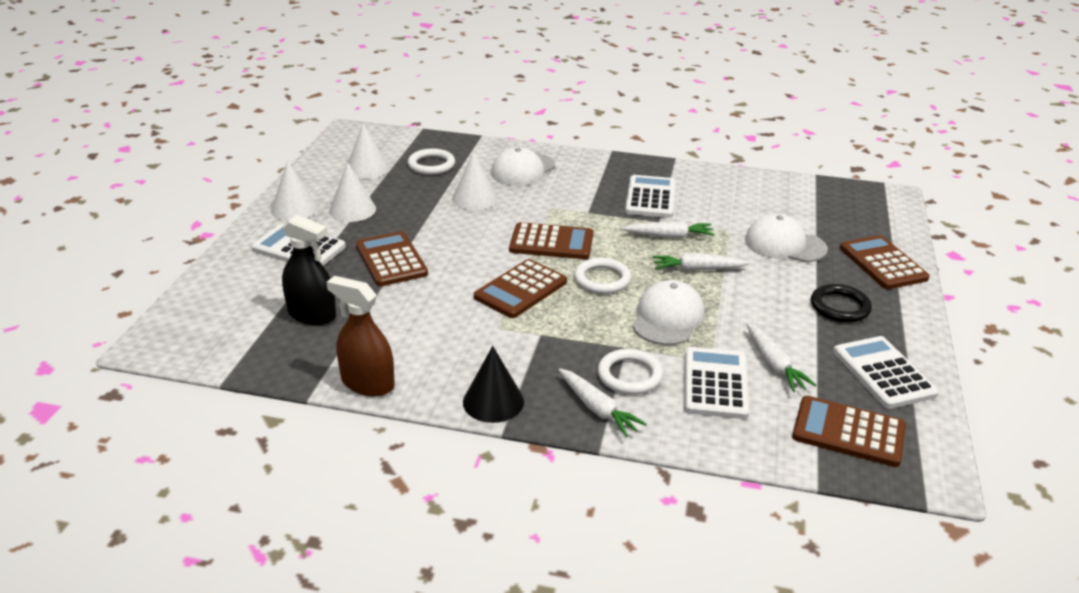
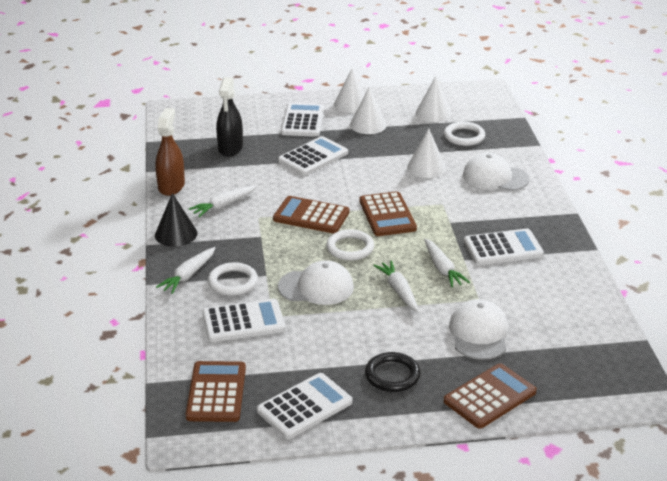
camera: 70 degrees right, 0 degrees up
(391, 260) = (313, 157): brown calculator -> white calculator
(774, 364) = (284, 347): white carrot -> white carrot (224, 205)

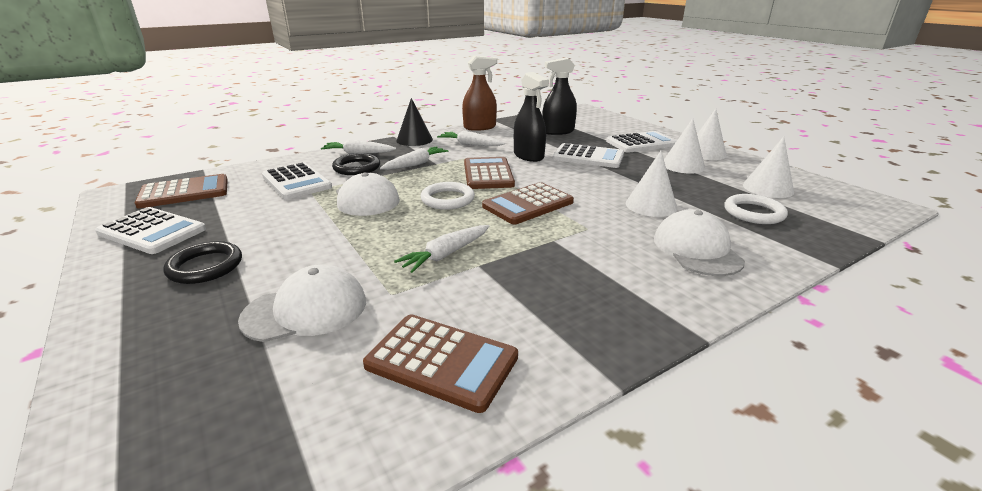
camera: 65 degrees right, 5 degrees down
(233, 282) = (357, 167): white ring -> black ring
(284, 184) = (528, 156): none -> black spray bottle
(399, 291) = (381, 238): white carrot -> white carrot (415, 164)
(489, 397) = (143, 351): brown calculator -> brown calculator (442, 361)
(503, 248) = (531, 289): white calculator -> none

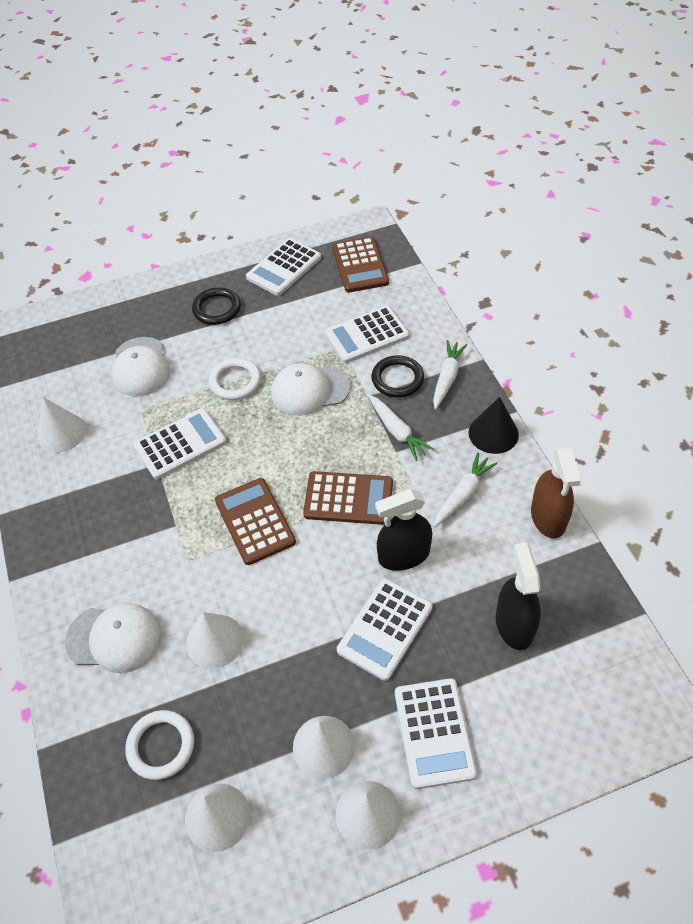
camera: 105 degrees right, 25 degrees up
(442, 361) = (61, 432): brown calculator -> white cone
(446, 254) = (180, 444): white carrot -> white calculator
(447, 199) = (288, 454): white ring -> white ring (235, 381)

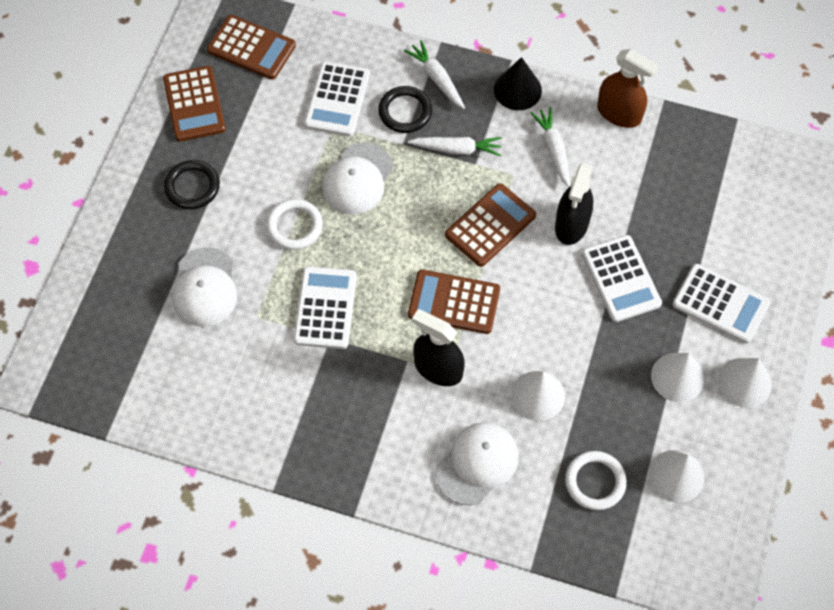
camera: 55 degrees left, 10 degrees up
(61, 432) = (224, 392): white cone -> none
(140, 367) = (205, 287): white cap -> white cap turned 60 degrees clockwise
(284, 268) = (194, 104): white calculator -> brown calculator
(514, 624) = (683, 199): black spray bottle -> black spray bottle (438, 369)

